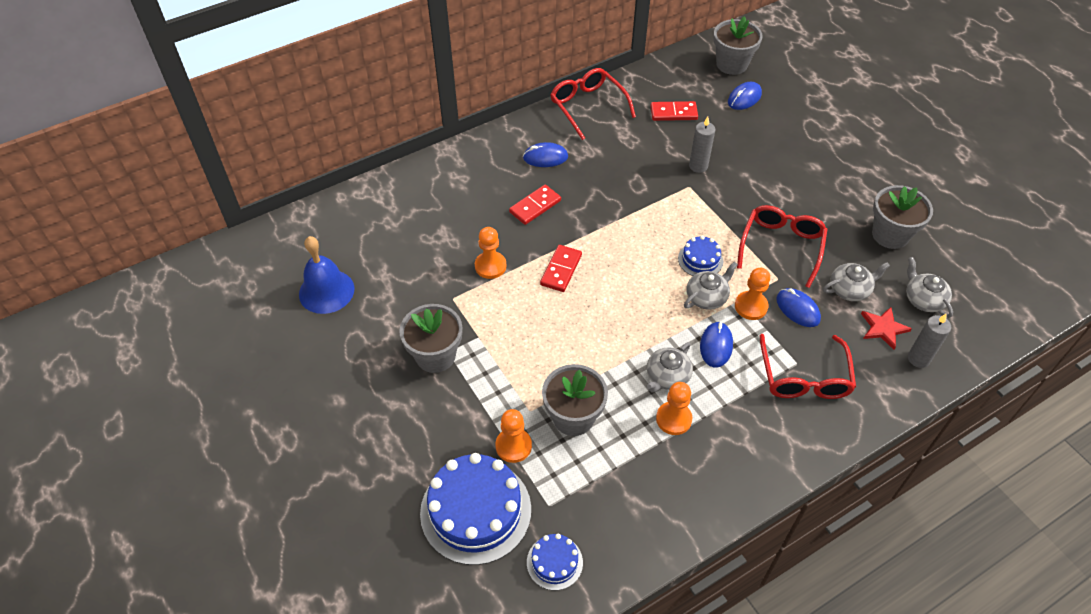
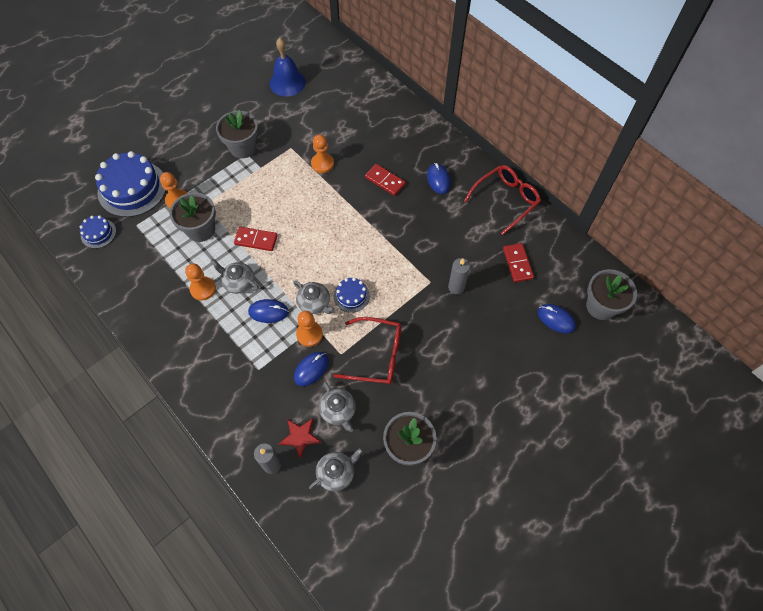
camera: 80 degrees right, 10 degrees up
(561, 270) = (326, 205): red domino -> red domino (256, 240)
(804, 377) = (245, 375): red glasses -> none

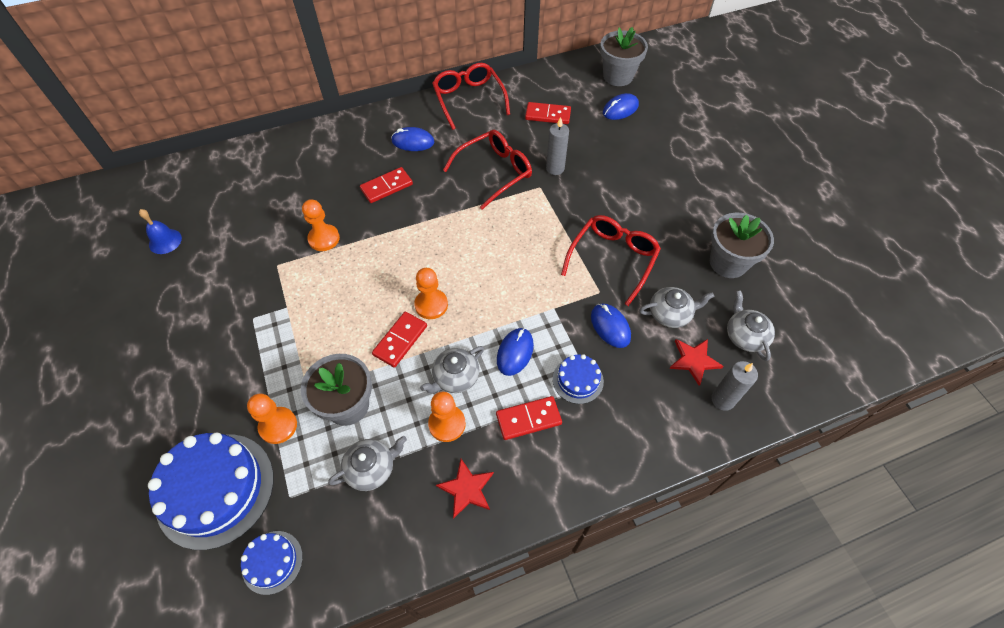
camera: 70 degrees left, 5 degrees down
(162, 315) = (466, 489): none -> red star
(219, 336) = (528, 419): none -> red domino
(243, 148) = (239, 320): grey flower pot -> none
(287, 82) = (165, 241): blue bell -> blue bell, size x0.60
(309, 334) = (563, 316): orange pawn -> orange pawn (431, 305)
(314, 303) = (522, 300): grey teapot -> grey teapot (371, 468)
(351, 296) = (527, 261): blue cake -> blue cake (578, 380)
(432, 245) = (495, 172): none -> red glasses

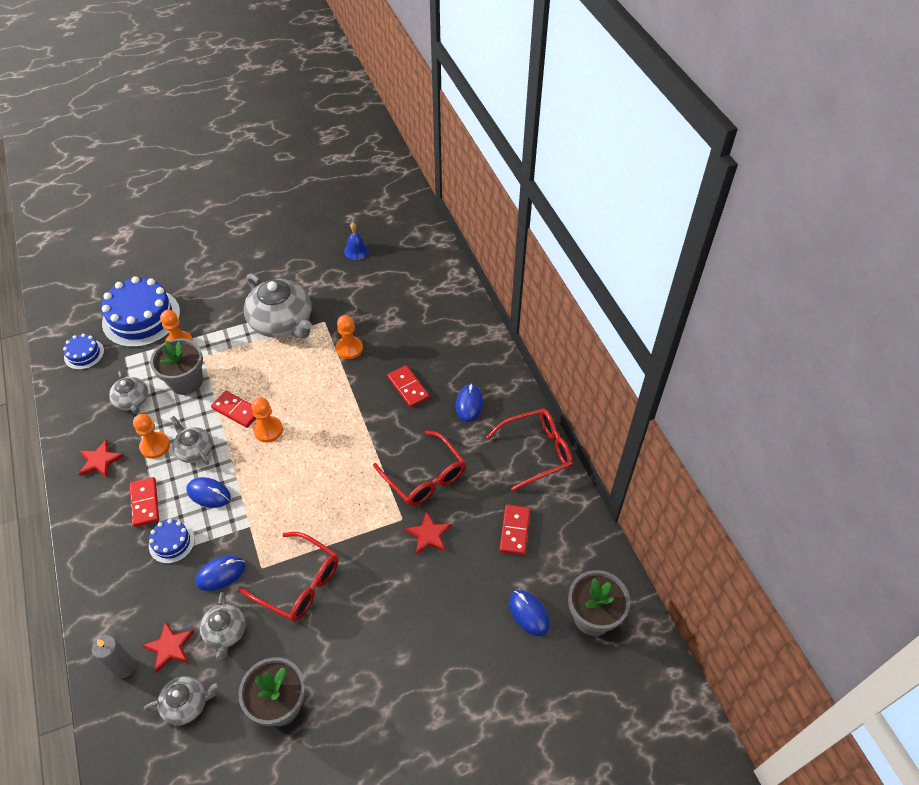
camera: 90 degrees right, 5 degrees down
(268, 308) = (282, 322): none -> grey teapot
(555, 168) = (429, 535): grey candle -> red star

